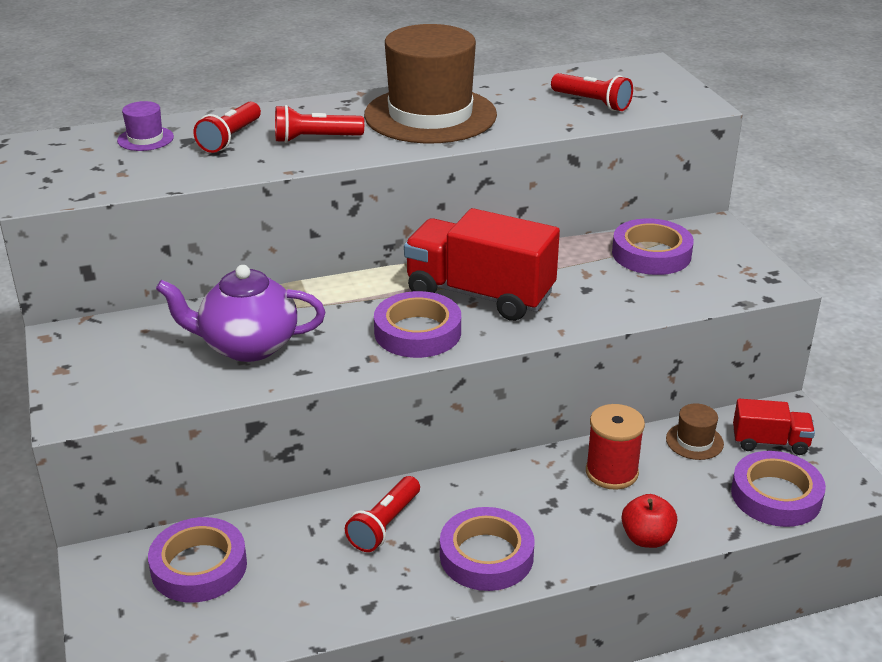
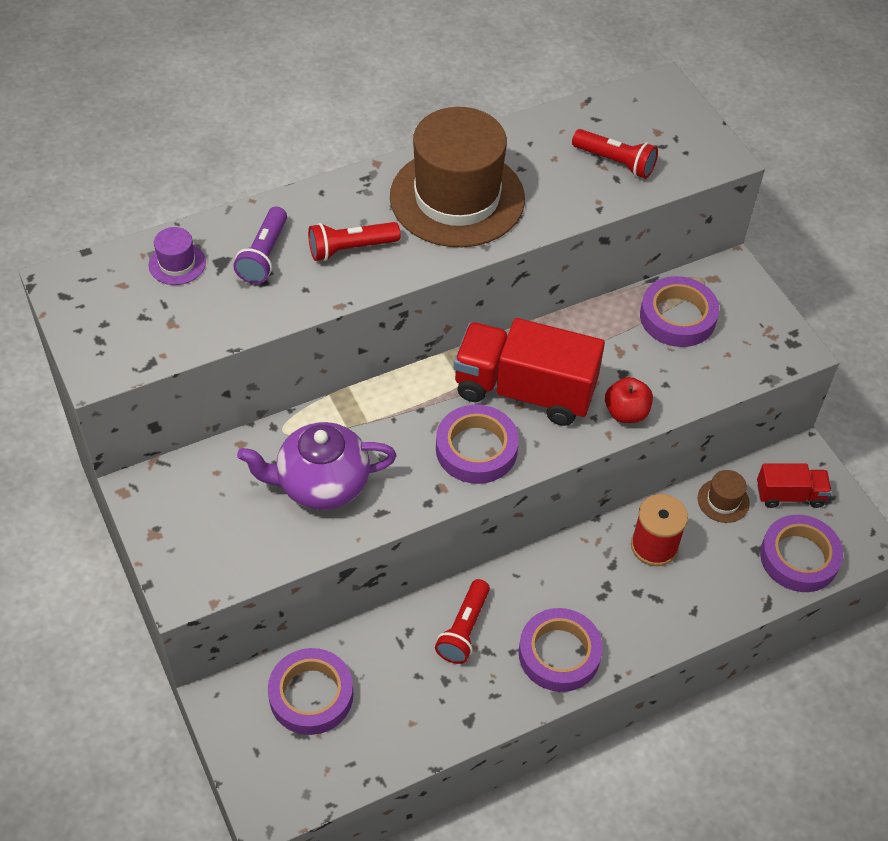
camera: 10 degrees left, 20 degrees up
(230, 138) = (264, 255): red flashlight -> purple flashlight
(647, 538) = (693, 618): red apple -> red apple (626, 412)

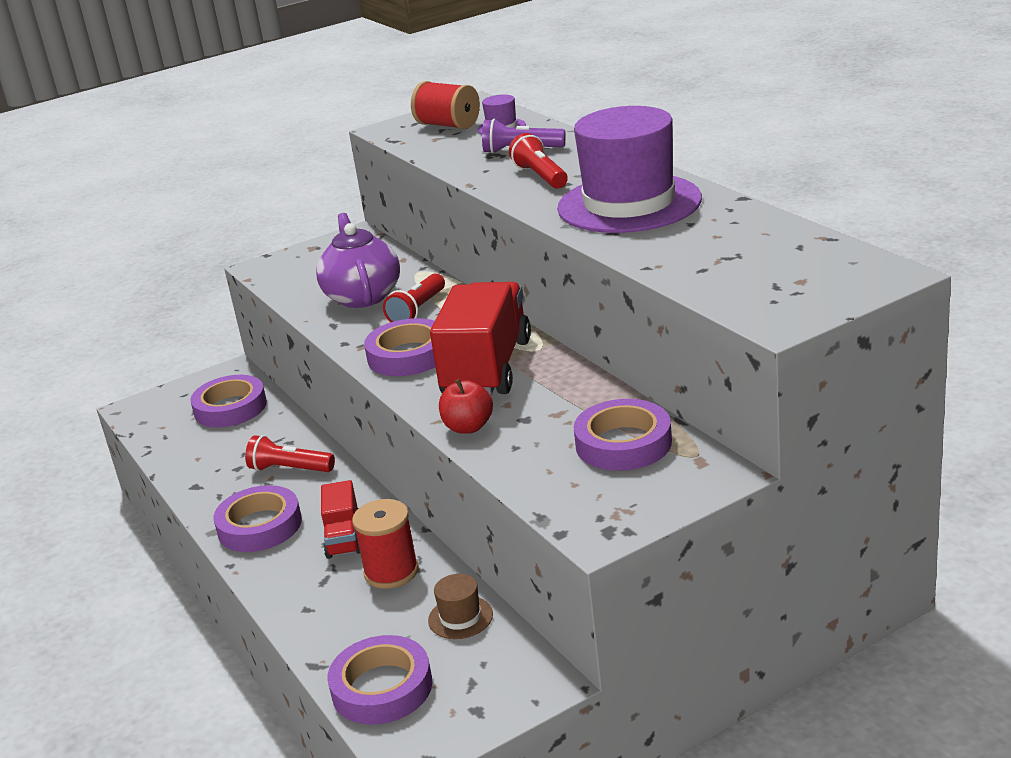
camera: 90 degrees right, 25 degrees down
(132, 309) = (448, 125): none -> red spool
(457, 198) = (629, 203): brown hat -> purple hat
(615, 162) = (728, 265): red flashlight -> red flashlight (417, 310)
(789, 495) = (477, 673): red truck -> red truck (344, 538)

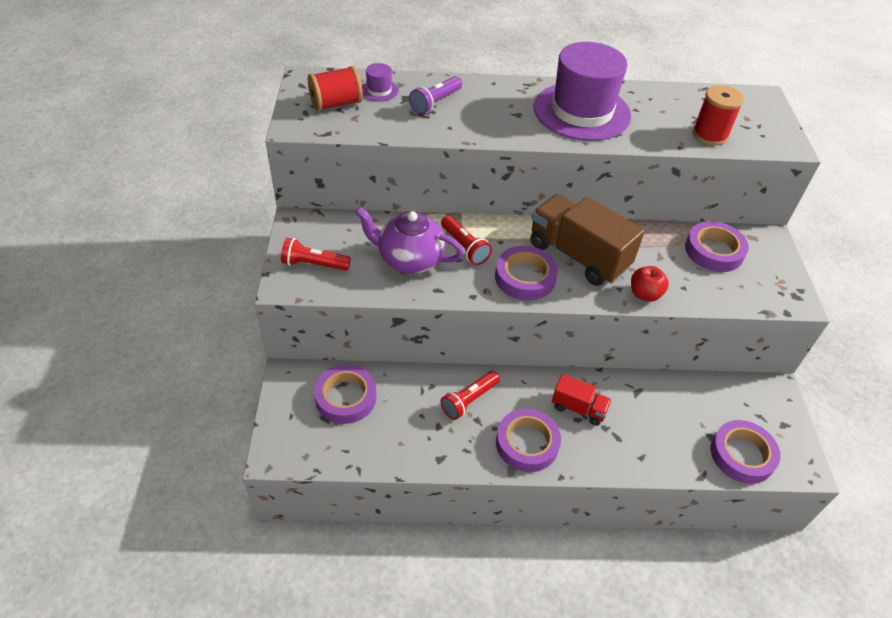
camera: 65 degrees left, 20 degrees up
(391, 572) = (632, 403): red spool -> red spool (710, 135)
(460, 617) = (699, 394): brown hat -> none
(487, 368) = (578, 256): red truck -> brown truck
(540, 176) = (493, 116): red flashlight -> red flashlight (314, 264)

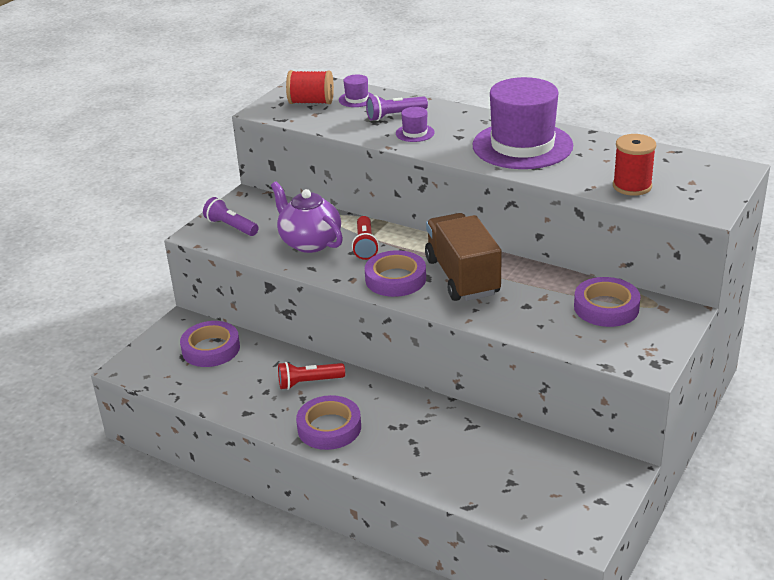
camera: 35 degrees right, 15 degrees down
(314, 264) = (231, 226): red flashlight -> purple flashlight
(474, 119) = (415, 133): none -> purple hat
(578, 408) = (401, 419): red truck -> none
(645, 294) = (495, 319): red apple -> none
(742, 455) = (528, 506): purple tape -> none

